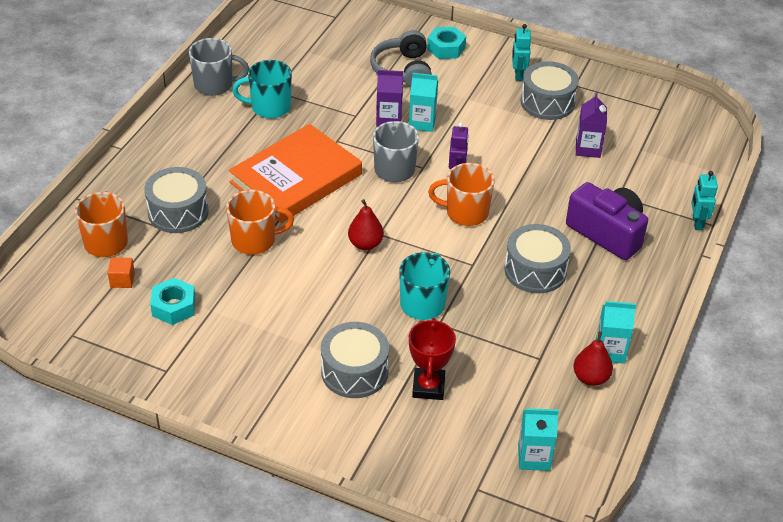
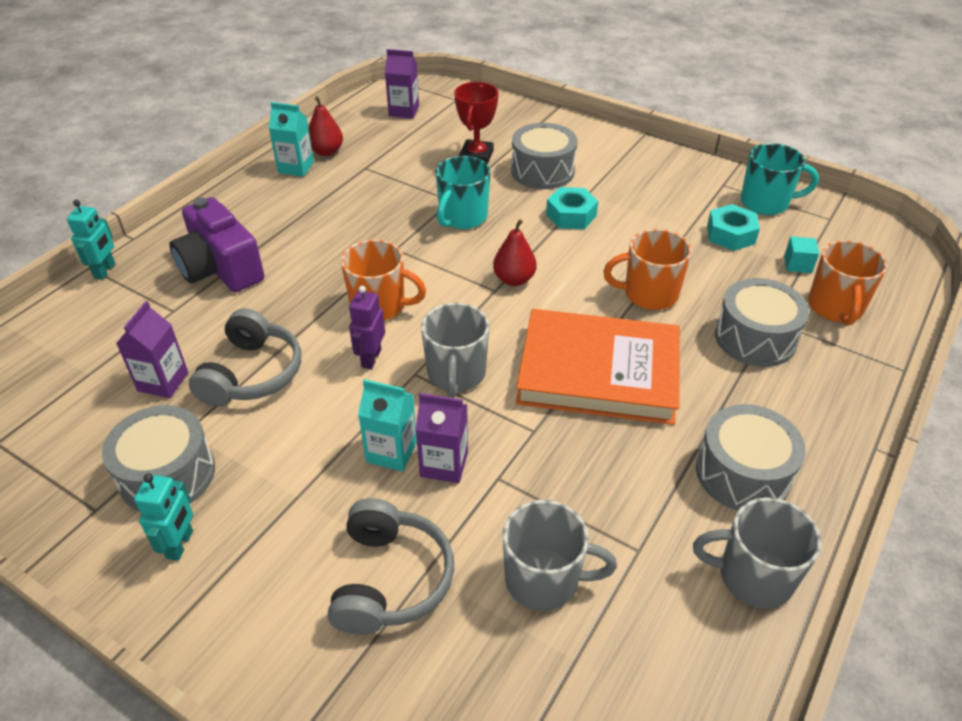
camera: 170 degrees left, 0 degrees up
(122, 280) = (797, 264): orange cube -> turquoise cube
(269, 107) = (645, 510): turquoise mug -> turquoise mug (766, 203)
(296, 178) = (598, 372): orange book -> orange book turned 45 degrees clockwise
(324, 76) = (544, 580): none -> grey mug
(446, 48) = (284, 637): turquoise nut -> turquoise nut (571, 215)
(532, 158) = (252, 374): none -> grey headphones
(534, 457) = (404, 111): turquoise carton -> purple carton
(535, 270) = (328, 237): grey drum -> grey drum (742, 473)

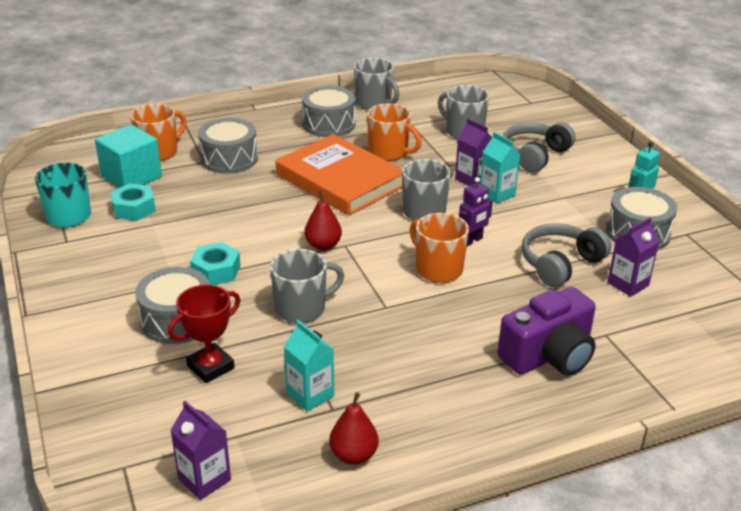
camera: 145 degrees left, 10 degrees down
(105, 271) = (662, 402): turquoise robot -> none
(221, 268) = (549, 355): purple camera -> purple camera turned 60 degrees clockwise
(296, 167) = (405, 447): turquoise carton -> turquoise carton (310, 395)
(462, 217) = (302, 309): turquoise mug -> grey mug
(649, 294) = (249, 201): orange mug -> orange mug (389, 152)
(797, 264) = (131, 177): turquoise cube -> turquoise cube, size x2.19

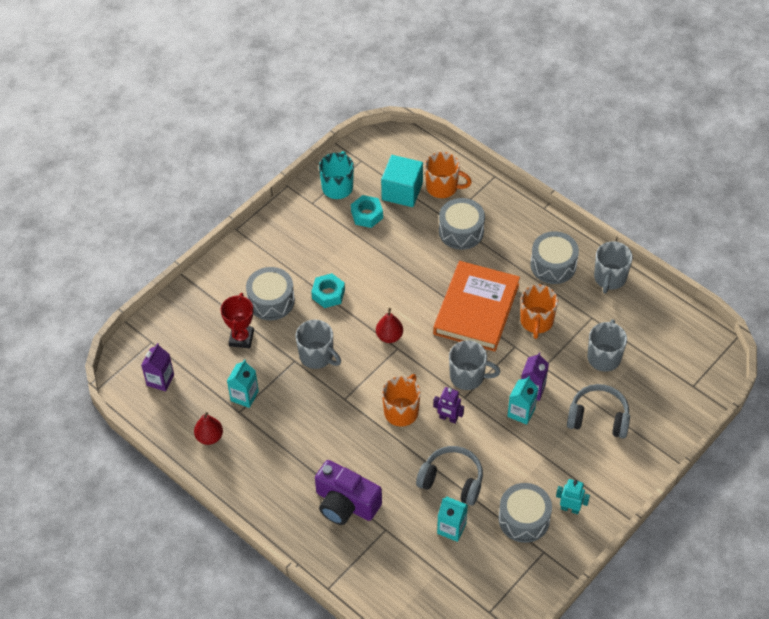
camera: 65 degrees right, 20 degrees up
(210, 367) = (241, 338): red trophy -> red trophy turned 75 degrees clockwise
(628, 284) = (451, 528): purple carton -> turquoise carton

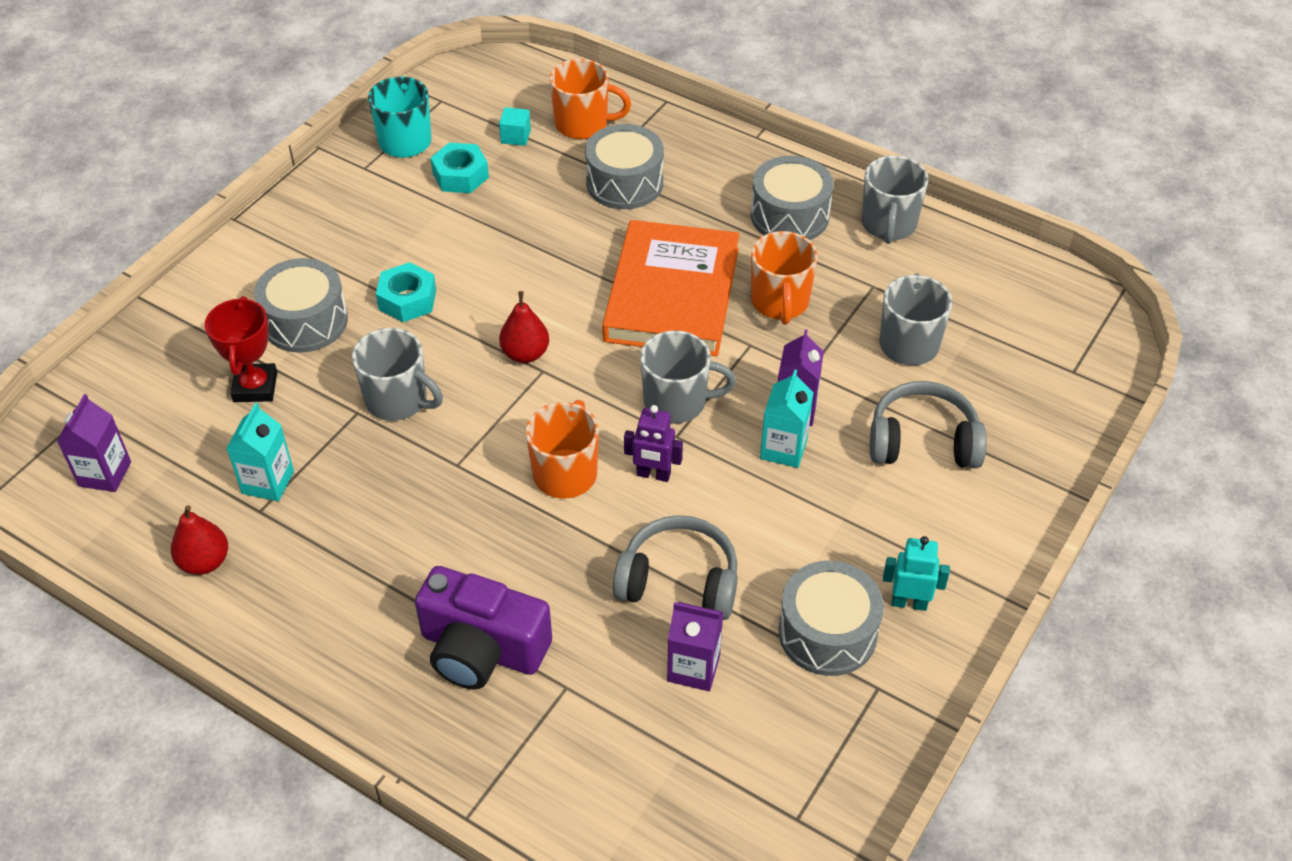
camera: 10 degrees left, 5 degrees down
(402, 191) = (515, 136): turquoise cube -> turquoise cube, size x0.46
(451, 528) = (693, 668): turquoise carton -> purple carton

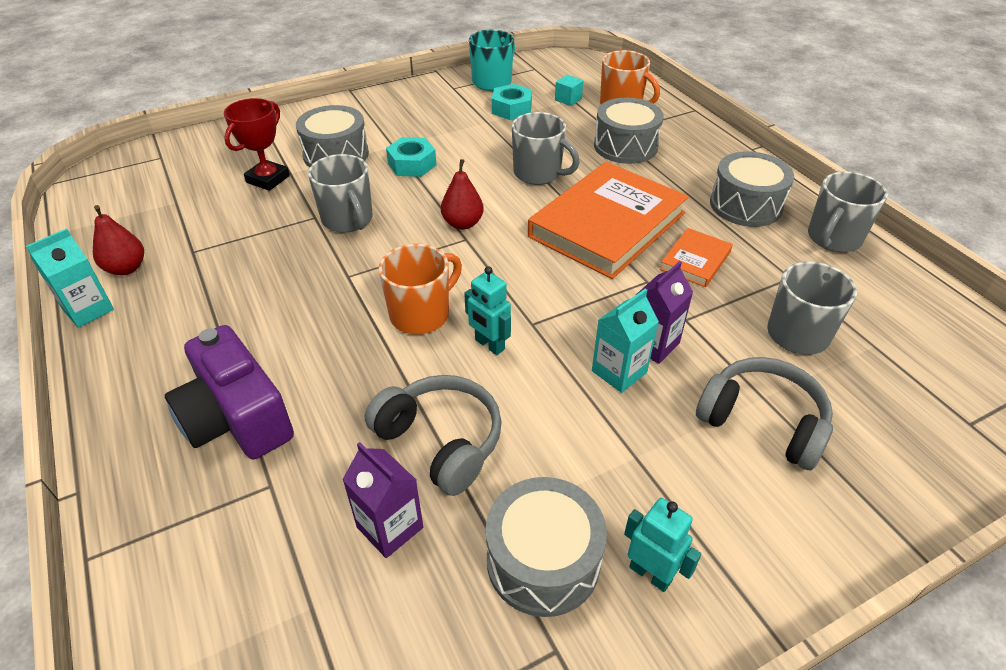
camera: 30 degrees right, 5 degrees down
(105, 474) = (131, 193): purple carton -> none
(268, 482) = (216, 236): turquoise carton -> turquoise carton (88, 310)
(653, 475) = (489, 345): purple robot -> turquoise robot
(677, 402) = (552, 299): grey mug -> grey mug (538, 173)
(780, 302) = (695, 260): orange mug -> orange book

